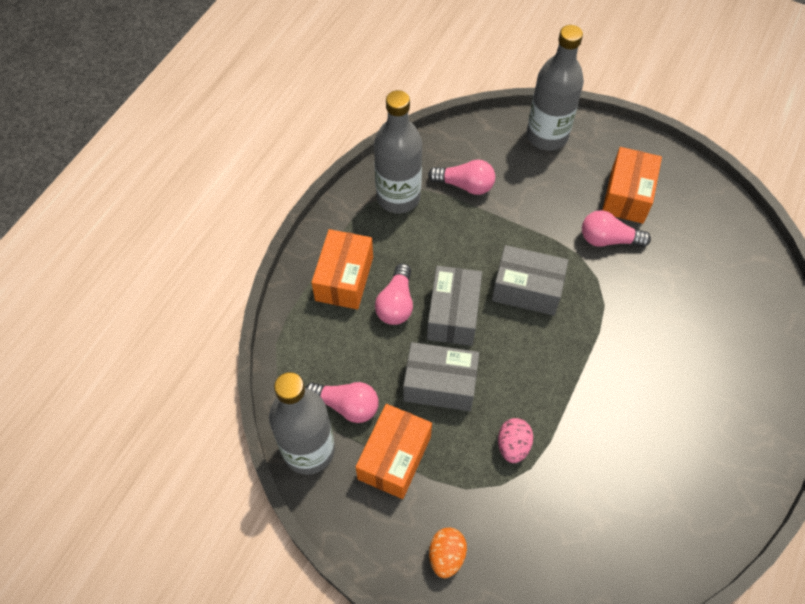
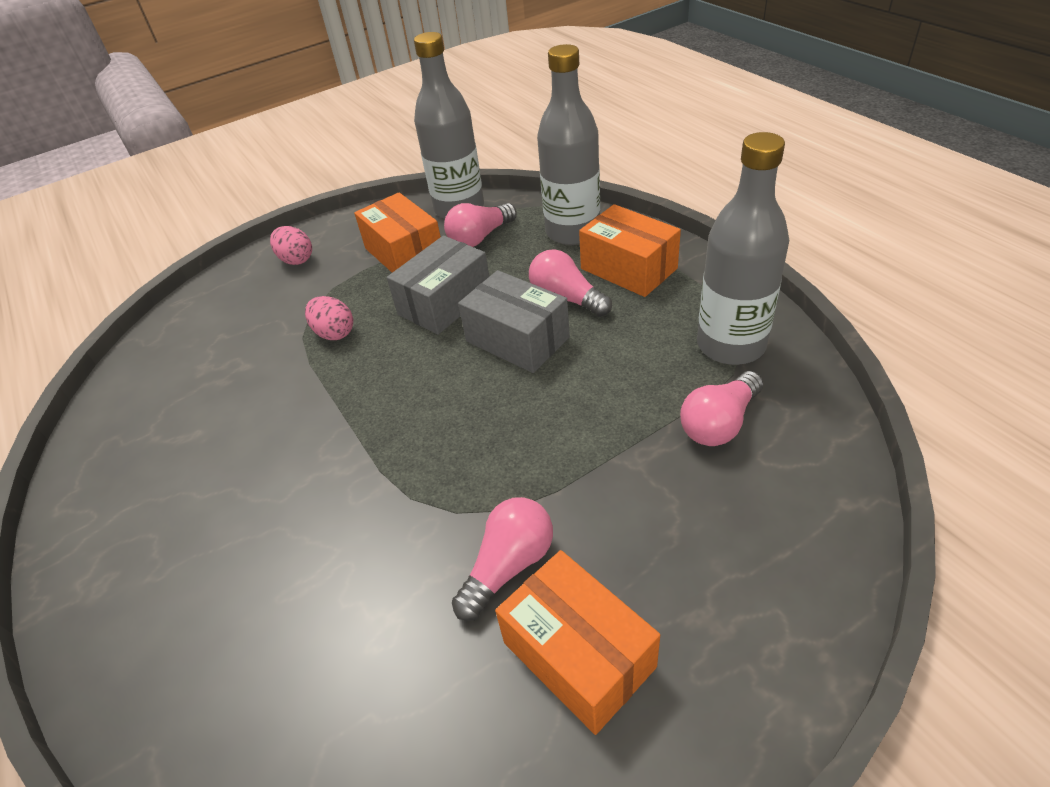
camera: 125 degrees right, 15 degrees down
(446, 556) = (296, 260): orange egg -> pink egg
(527, 289) = (498, 421): grey box -> none
(547, 136) = (789, 591): grey bottle -> grey bottle (572, 232)

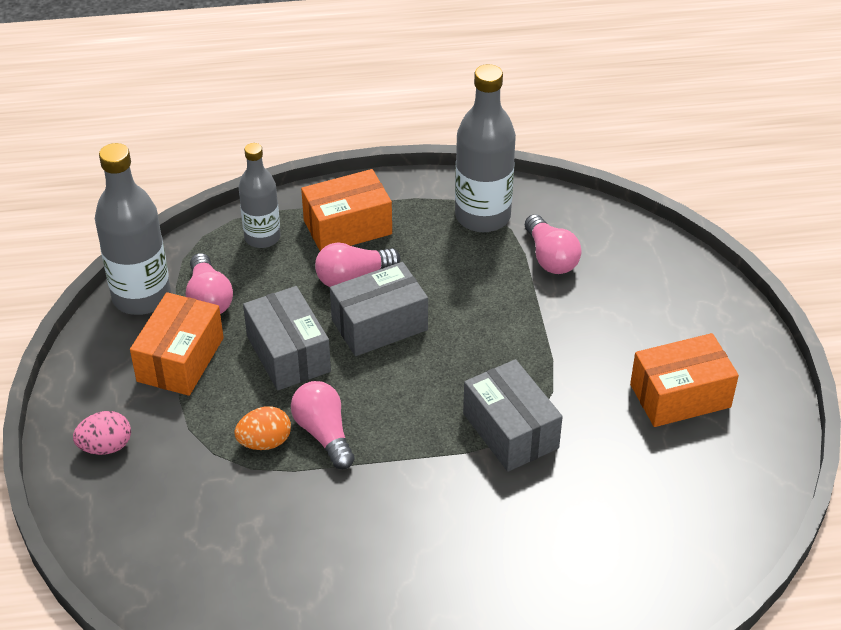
camera: 70 degrees left, 0 degrees up
(334, 333) = (265, 442): pink egg -> orange egg
(404, 253) = (180, 359): orange box -> orange box turned 60 degrees counterclockwise
(427, 495) = (510, 431): none -> grey box
(509, 565) = (599, 406): pink light bulb -> pink light bulb (324, 433)
(572, 232) = (262, 237): grey bottle -> grey bottle, size x0.64

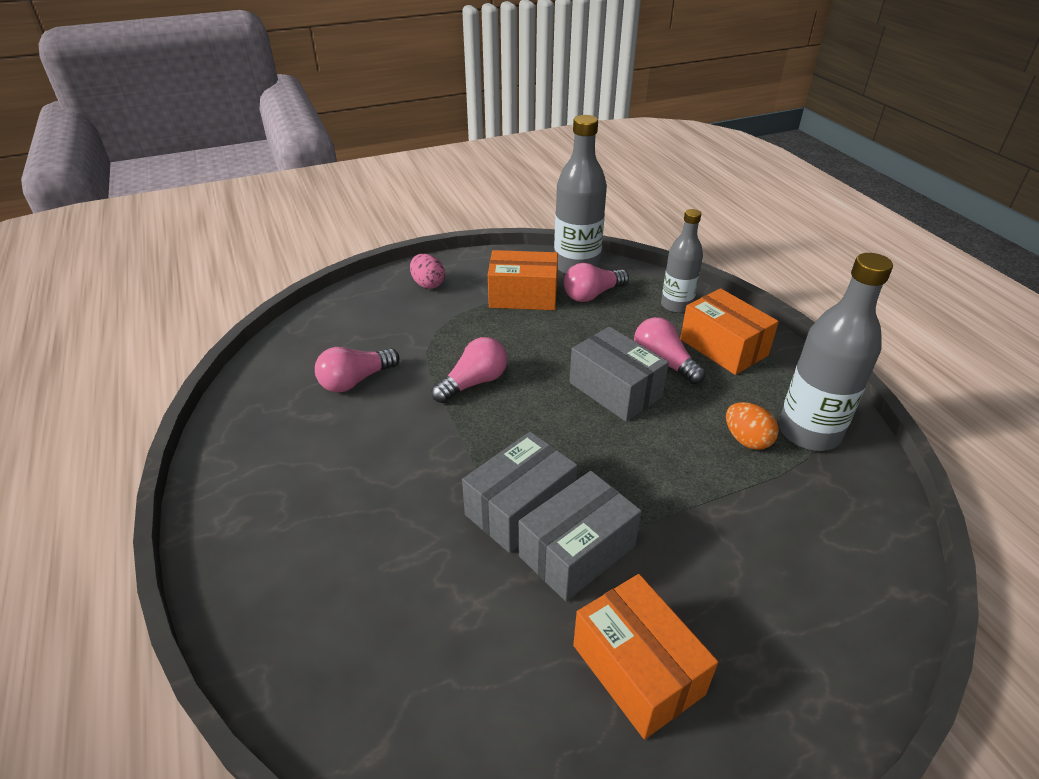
camera: 75 degrees right, 5 degrees down
(265, 442) = (454, 353): orange egg -> orange egg (747, 440)
(288, 353) = (554, 345): grey box -> grey box (577, 551)
(550, 257) = (789, 498): pink light bulb -> pink light bulb (355, 381)

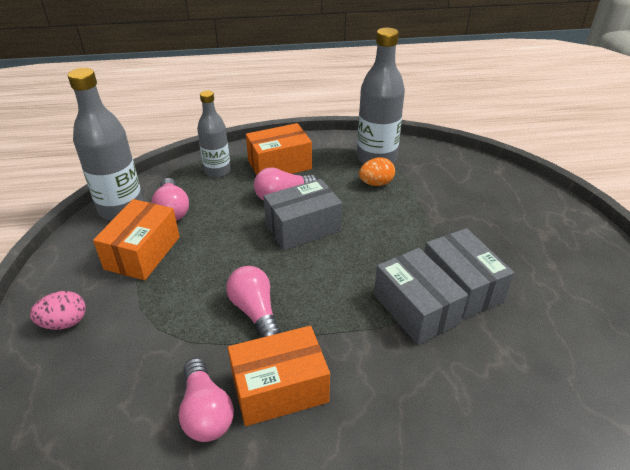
camera: 75 degrees left, 0 degrees up
(637, 669) = (553, 280): orange box -> orange box (280, 389)

